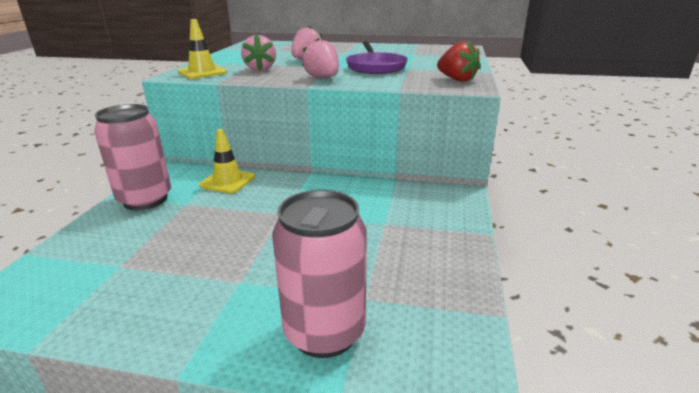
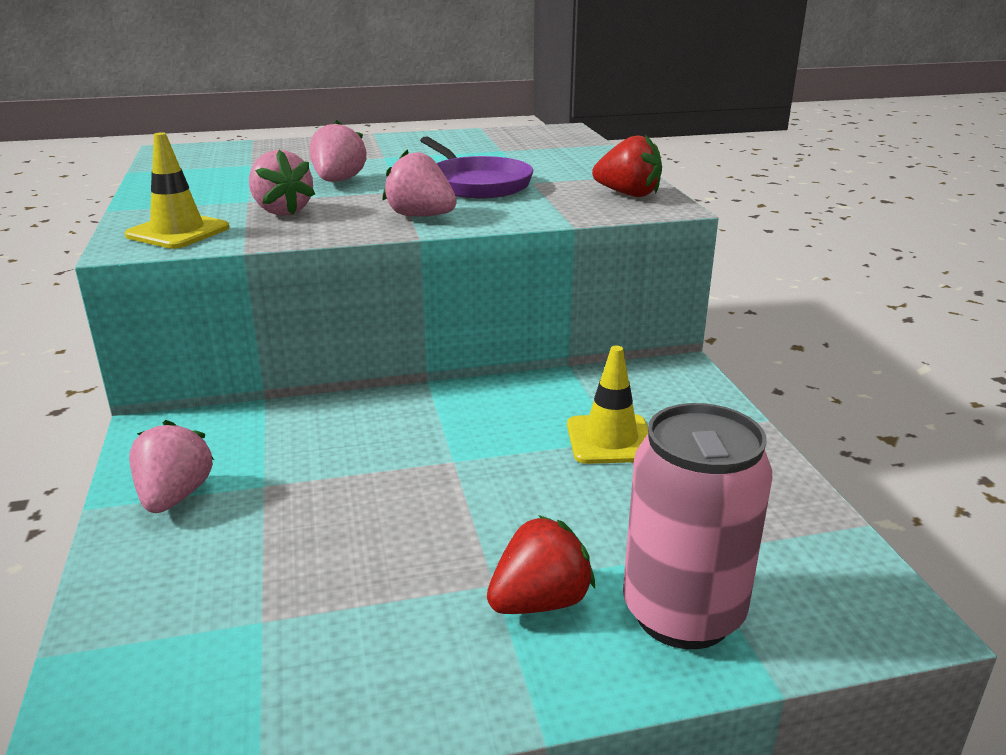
camera: 25 degrees left, 0 degrees up
(145, 200) = (175, 496): pink can -> pink strawberry
(227, 181) = (298, 428): yellow traffic cone -> yellow traffic cone (610, 440)
(252, 299) = (540, 602): none -> red strawberry

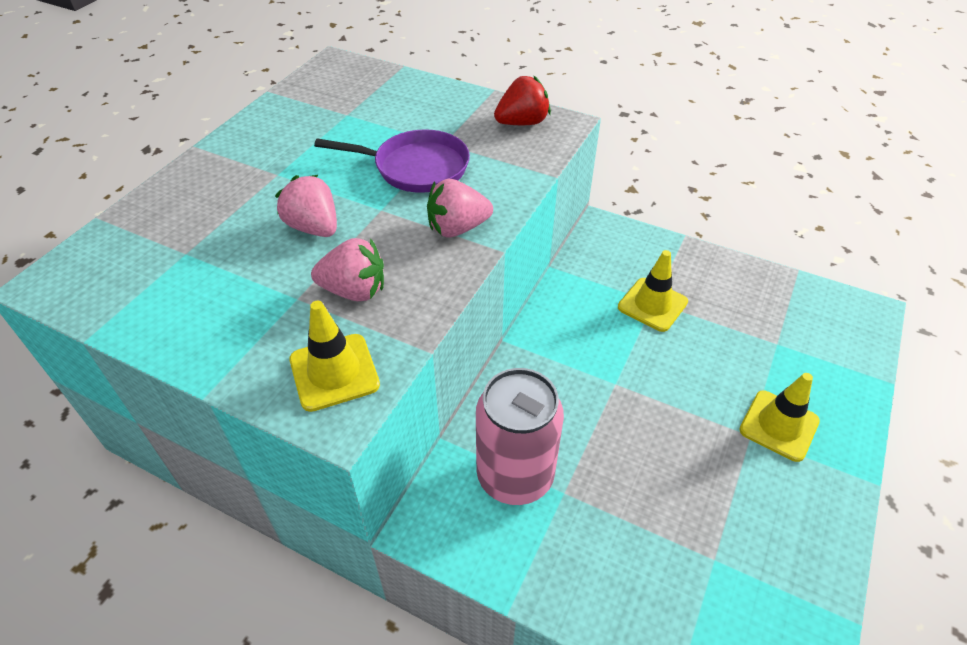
camera: 50 degrees left, 20 degrees up
(175, 496) = (538, 550): pink strawberry -> none
(540, 602) = (779, 425): red strawberry -> yellow traffic cone
(682, 613) = (822, 378): pink can -> pink can (515, 476)

